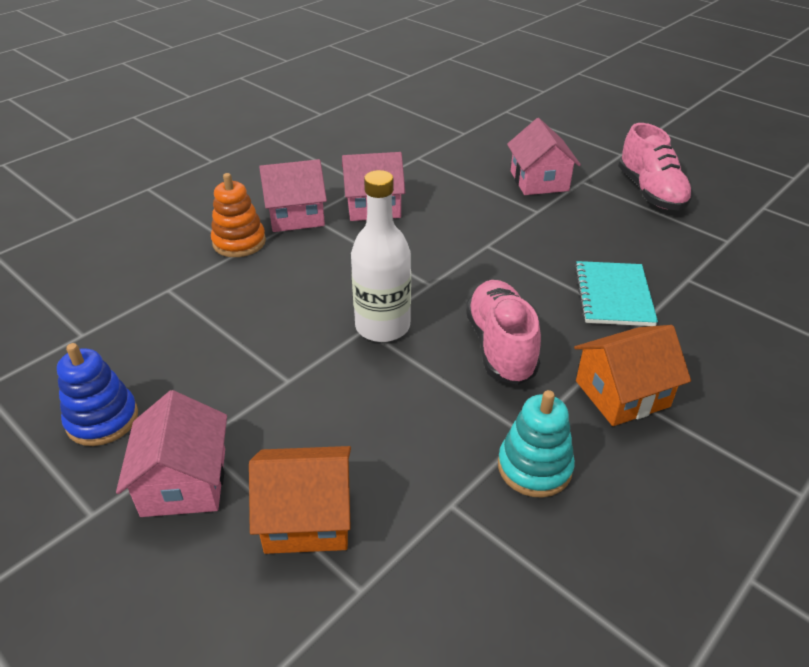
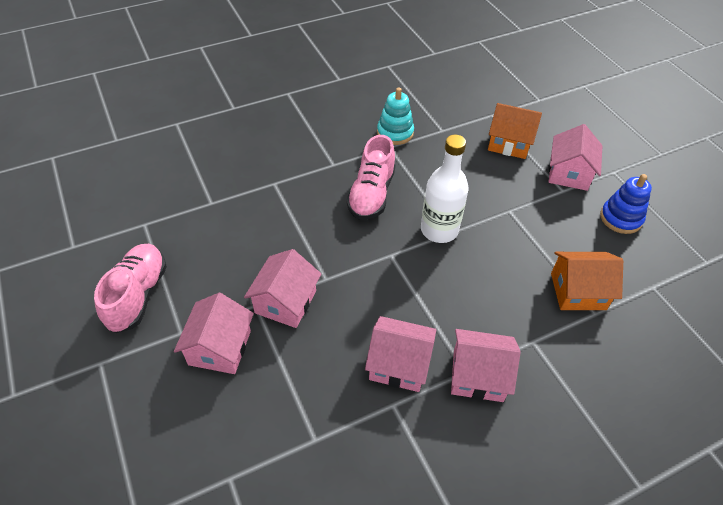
camera: 160 degrees left, 10 degrees up
(239, 242) = (535, 353): orange stacking toy -> none
(511, 219) = (285, 302): none -> pink house
(613, 295) = (273, 206): turquoise notebook -> none
(622, 394) = (325, 150): orange house -> orange house (578, 291)

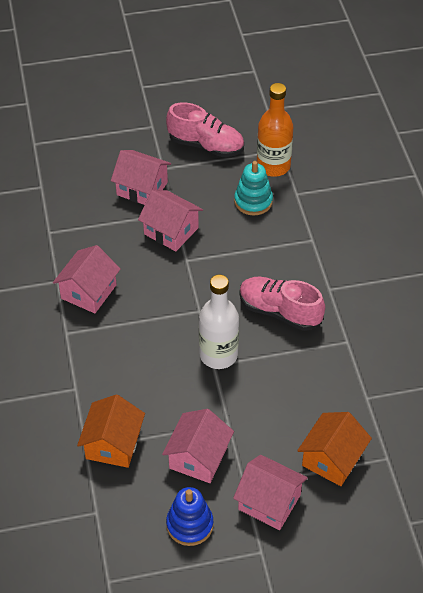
camera: 105 degrees right, 0 degrees up
(170, 227) = (273, 166): none -> orange bottle
(395, 133) = (370, 352): turquoise stacking toy -> turquoise stacking toy (253, 201)
(477, 375) = (60, 340): pink house -> pink house (198, 457)

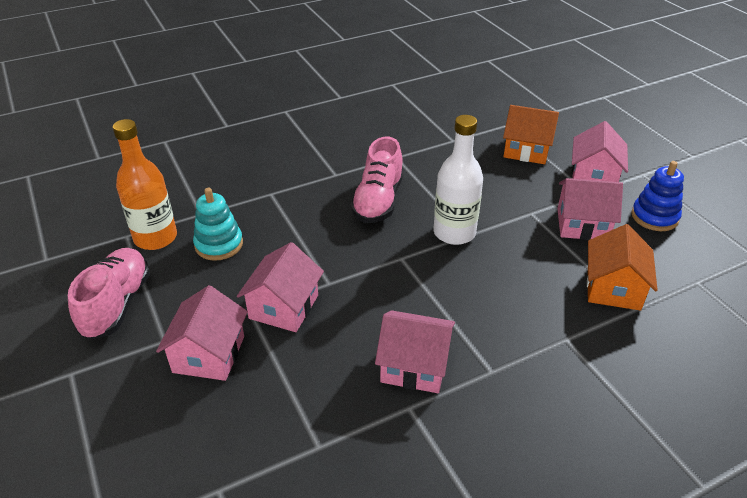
camera: 105 degrees left, 10 degrees down
(113, 444) = (613, 288): orange house -> orange house turned 75 degrees counterclockwise

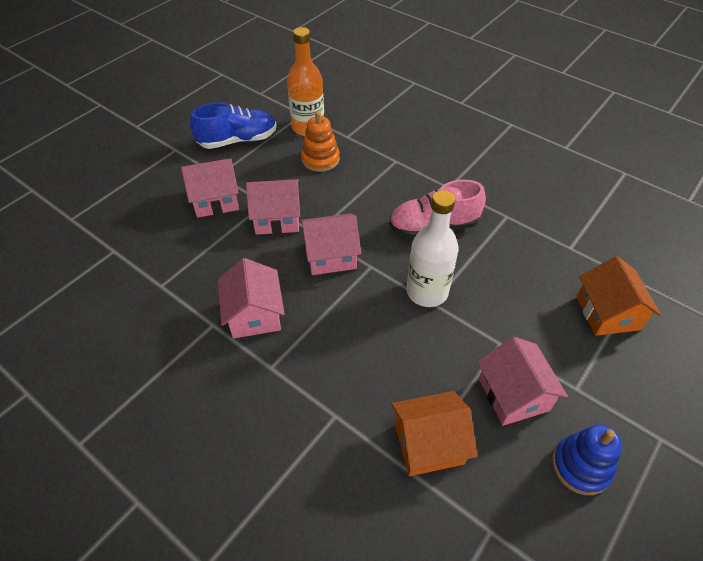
camera: 65 degrees right, 10 degrees up
(117, 304) = (238, 140): pink shoe -> blue shoe
(219, 244) = (320, 159): turquoise stacking toy -> orange stacking toy
(594, 176) = (611, 387): pink house -> pink house (330, 255)

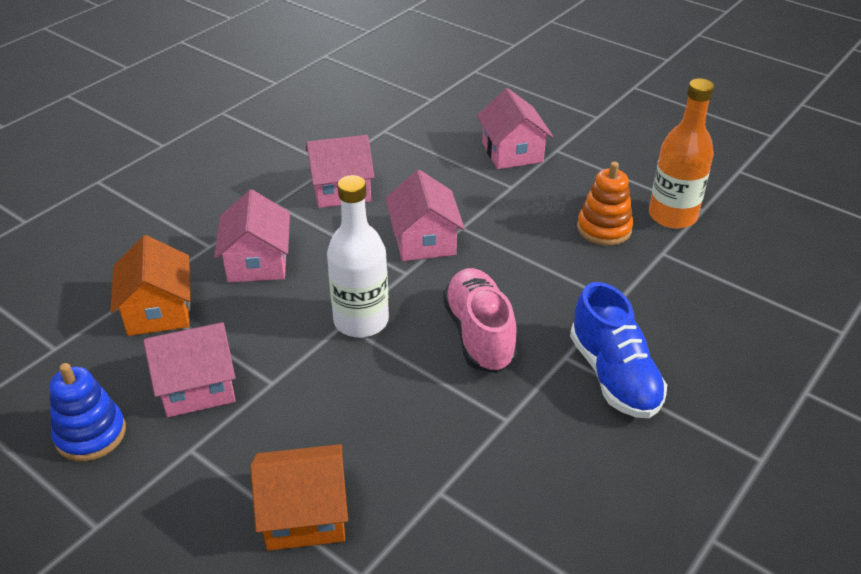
camera: 90 degrees right, 10 degrees down
(238, 140) = (626, 159): blue shoe -> blue shoe (613, 375)
(277, 218) = (485, 197): pink house -> pink house (257, 262)

